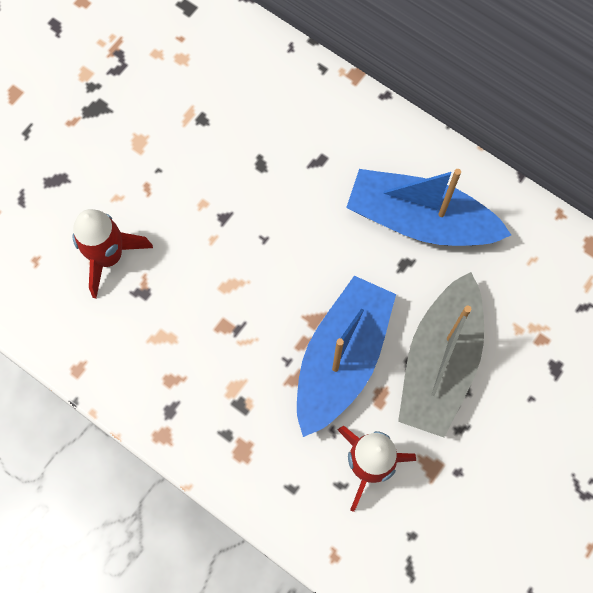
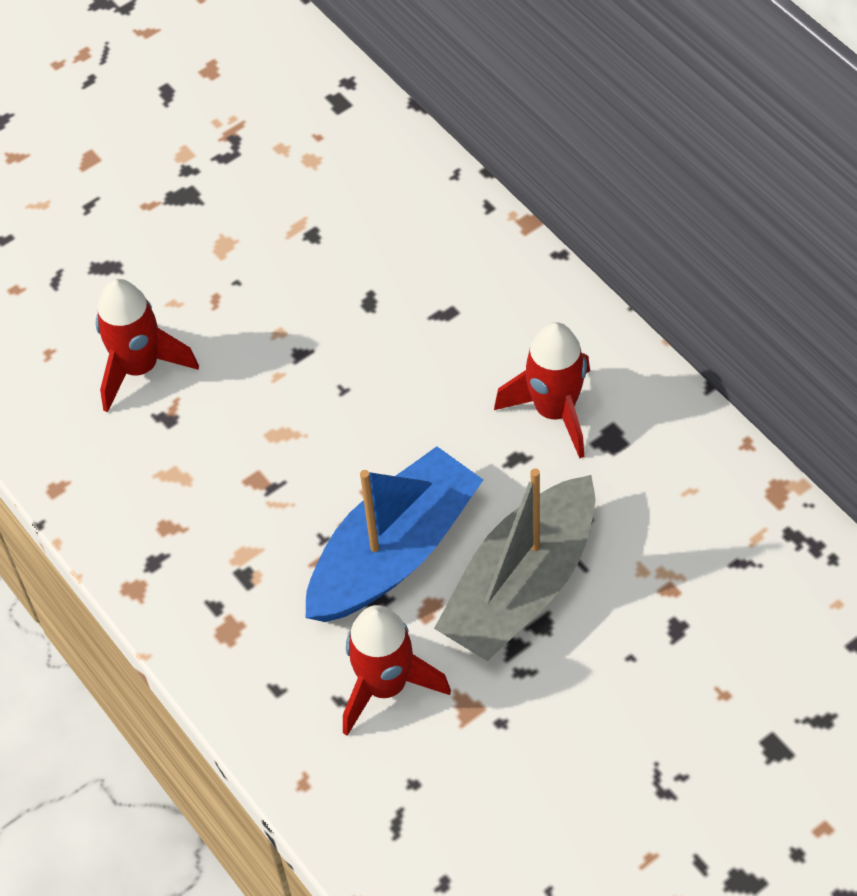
camera: 20 degrees right, 15 degrees down
(420, 220) = (554, 411): blue boat -> red rocket

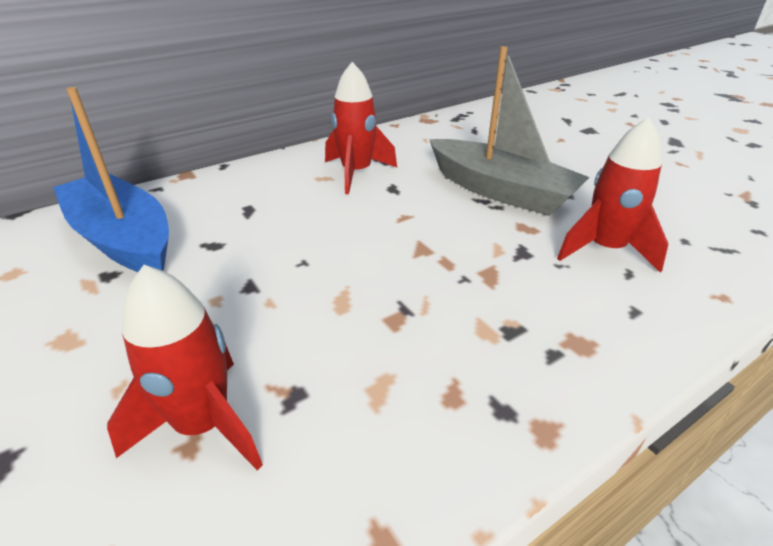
camera: 90 degrees left, 20 degrees down
(394, 552) = (476, 241): blue boat -> blue boat (123, 239)

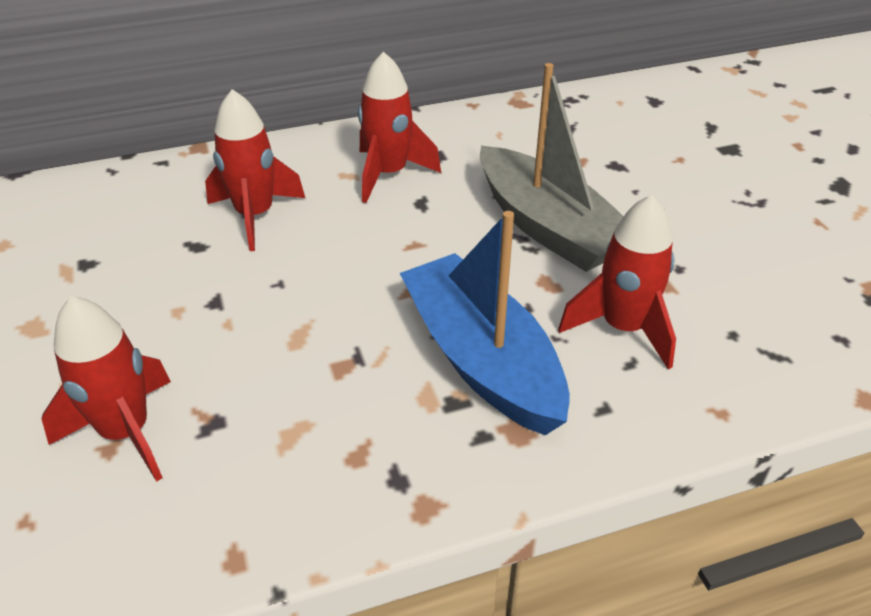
camera: 15 degrees right, 5 degrees up
(123, 239) = (110, 223): blue boat -> blue boat (481, 359)
(258, 215) = (255, 216): none -> red rocket

